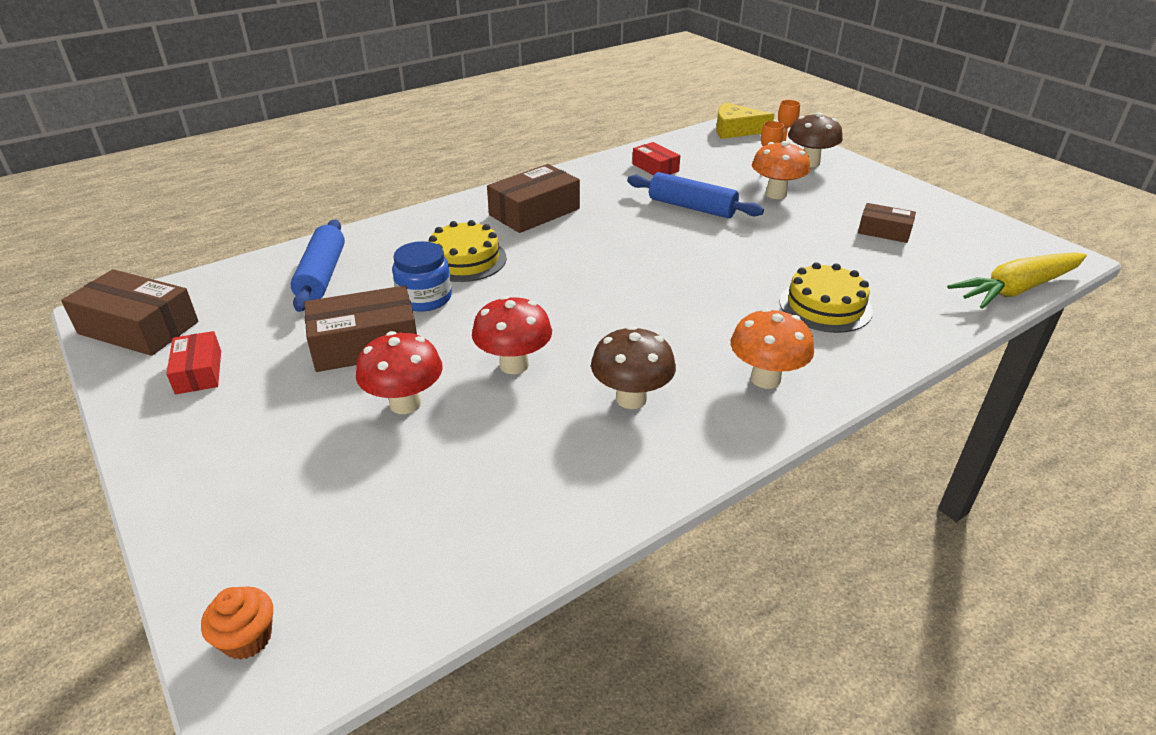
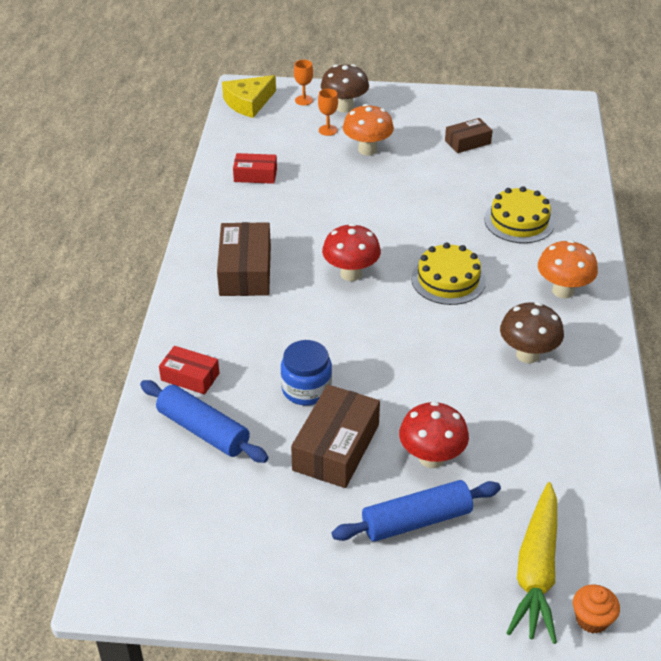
camera: 50 degrees left, 5 degrees up
(139, 328) = (161, 573): brown box -> none
(198, 372) = (275, 555): red box -> red box (190, 377)
(465, 260) = (274, 342): yellow cake -> yellow cake (448, 280)
(514, 365) = (440, 386): red mushroom -> red mushroom (351, 274)
(691, 207) = (337, 196): blue rolling pin -> blue rolling pin (416, 521)
(1017, 289) = (580, 144): yellow carrot -> yellow carrot (536, 570)

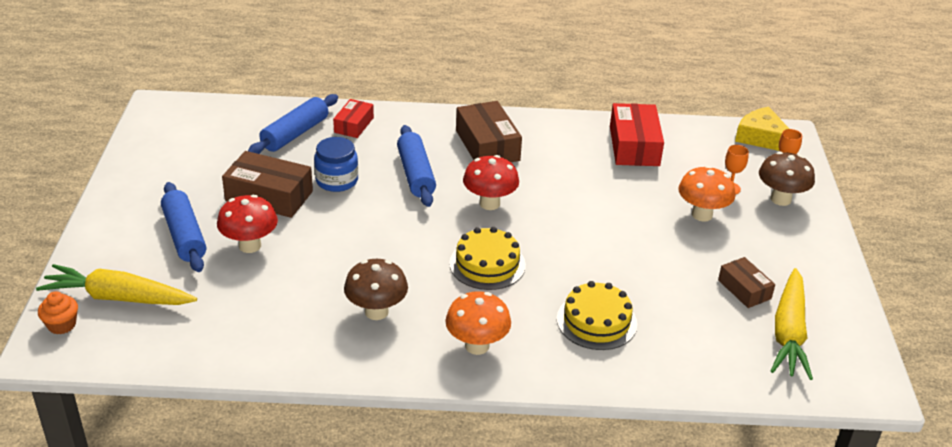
camera: 85 degrees right, 5 degrees down
(245, 271) = (487, 145): brown box -> brown box turned 75 degrees clockwise
(255, 175) = (634, 146): red box -> red box, size x1.69
(297, 325) = (416, 174): none -> blue rolling pin
(517, 129) = (789, 333): none -> yellow carrot

